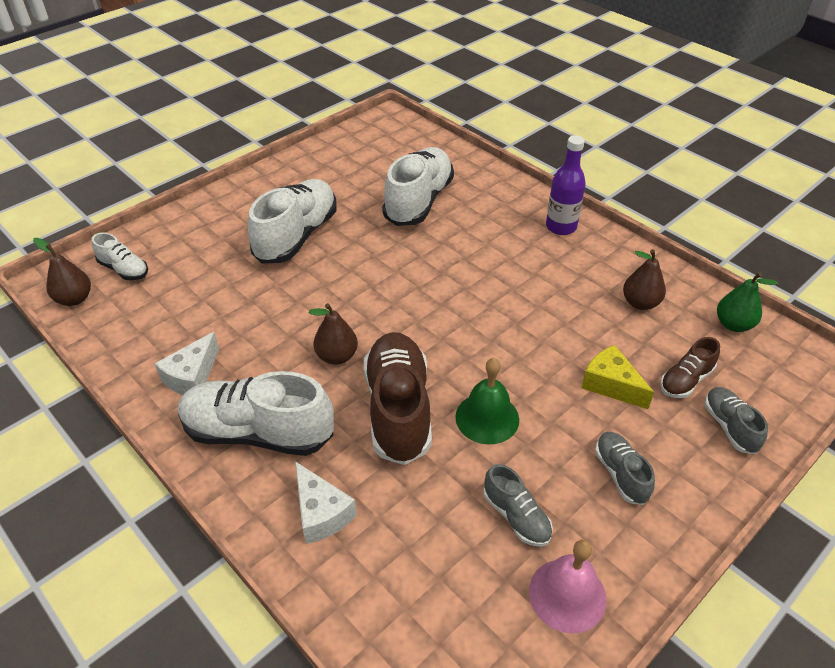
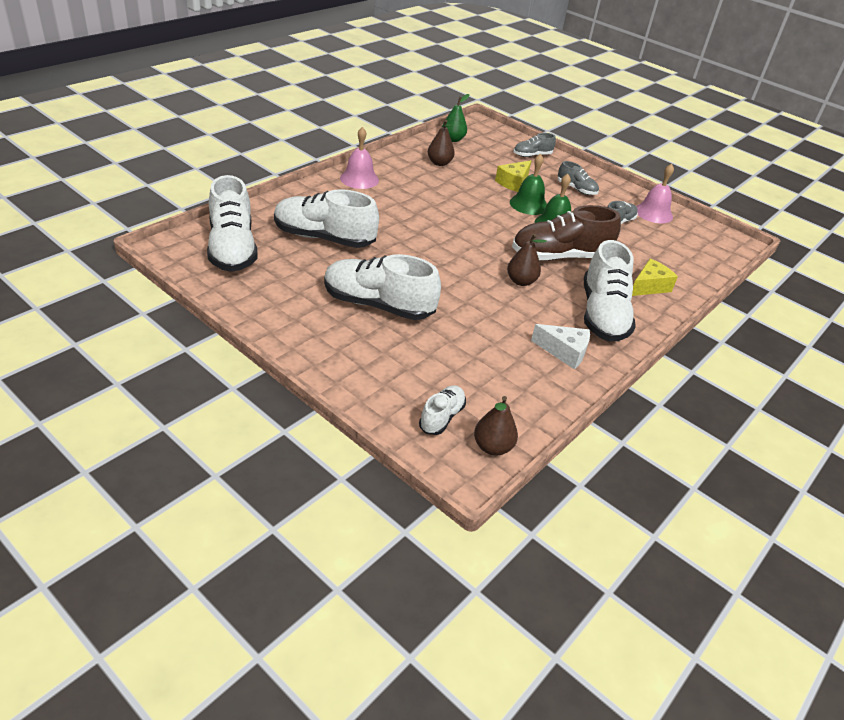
camera: 100 degrees left, 5 degrees down
(321, 513) = (649, 286): white cheese -> yellow cheese
(392, 149) = (232, 249): none -> white shoe
(544, 394) = (528, 204): none -> green bell
(561, 227) = (359, 179): purple bottle -> pink bell
(620, 474) = (576, 189): grey shoe -> grey shoe turned 120 degrees counterclockwise
(685, 380) = (502, 161): brown shoe -> none

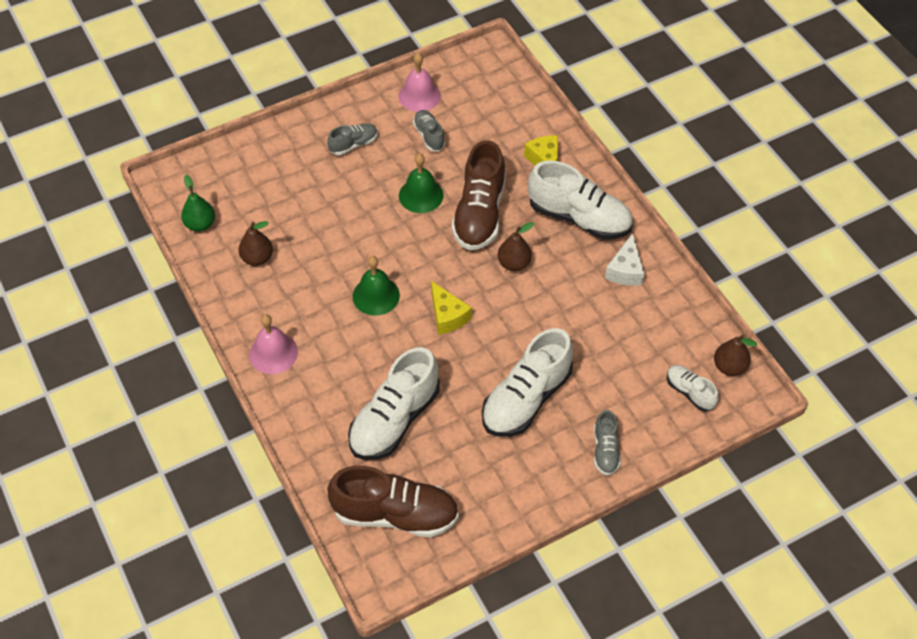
camera: 65 degrees left, 15 degrees up
(232, 249) = (395, 514): white shoe -> brown shoe
(513, 183) = (323, 199): yellow cheese -> yellow cheese (447, 316)
(528, 204) = (374, 202): green bell -> green bell (376, 295)
(532, 155) = (265, 156): grey shoe -> grey shoe (605, 450)
(564, 352) = (625, 270): white cheese -> white cheese turned 150 degrees clockwise

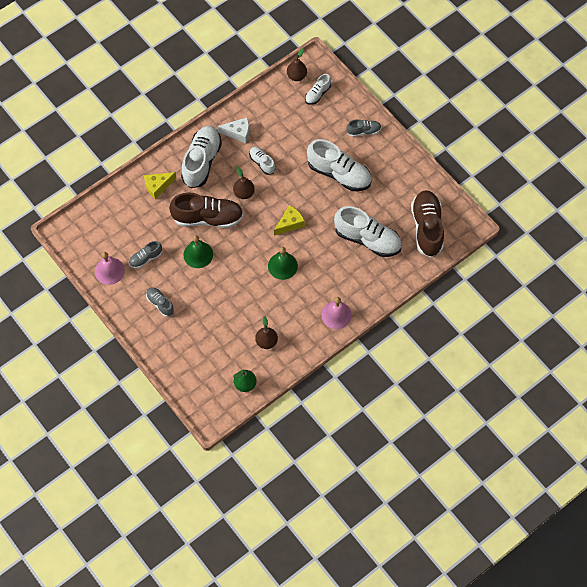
camera: 100 degrees left, 10 degrees up
(564, 294) = (262, 163): none -> white shoe

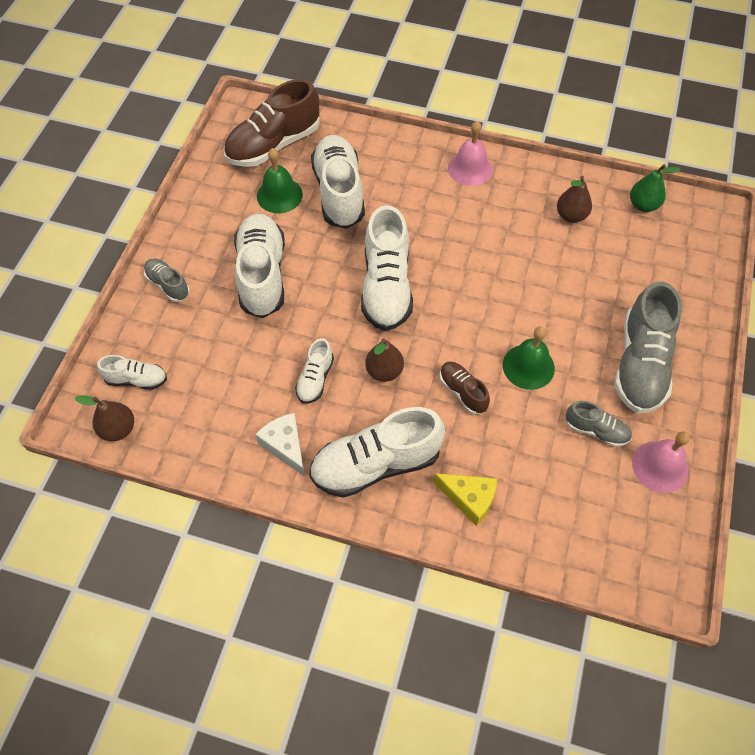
camera: 125 degrees left, 5 degrees down
(160, 304) = (640, 364): grey shoe -> grey shoe, size x1.97
(208, 218) = (462, 392): brown shoe -> brown shoe, size x0.51
(282, 266) = (455, 258): green bell -> green bell (279, 195)
(290, 223) = (386, 287): yellow cheese -> white shoe

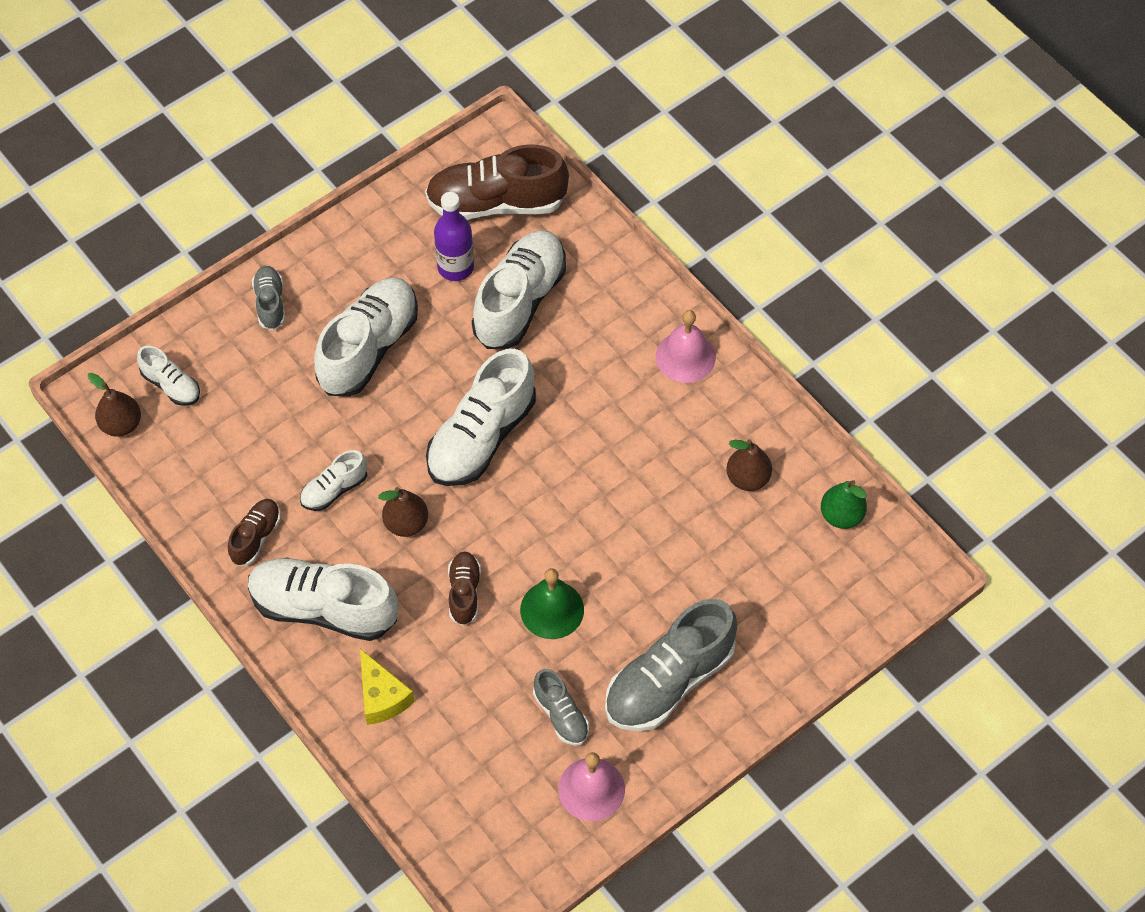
camera: 35 degrees right, 0 degrees up
(279, 195) = (455, 267): green bell -> purple bottle
(285, 446) = (256, 537): white cheese -> brown shoe

